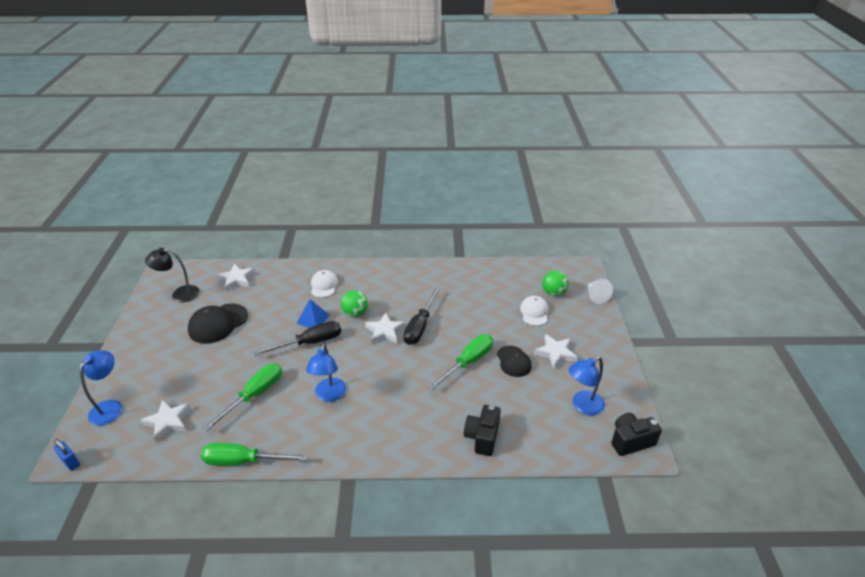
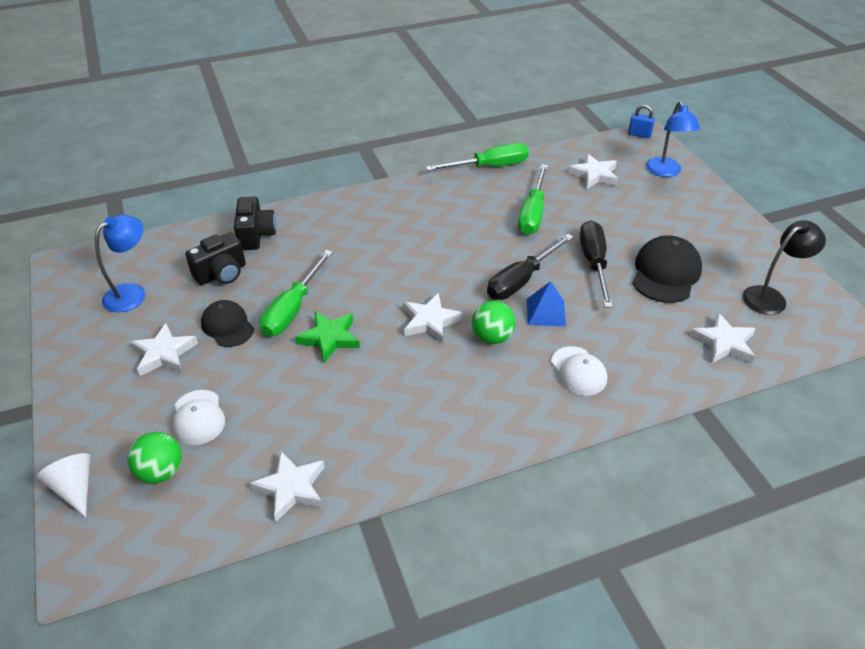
camera: 160 degrees right, 5 degrees up
(329, 395) = (449, 232): blue lamp -> none
(420, 326) = (382, 342): black screwdriver -> black screwdriver (594, 263)
(450, 336) = (329, 338): none -> green star
(491, 273) = (291, 488): none -> white star
(630, 441) = (78, 270): black camera -> black camera (221, 274)

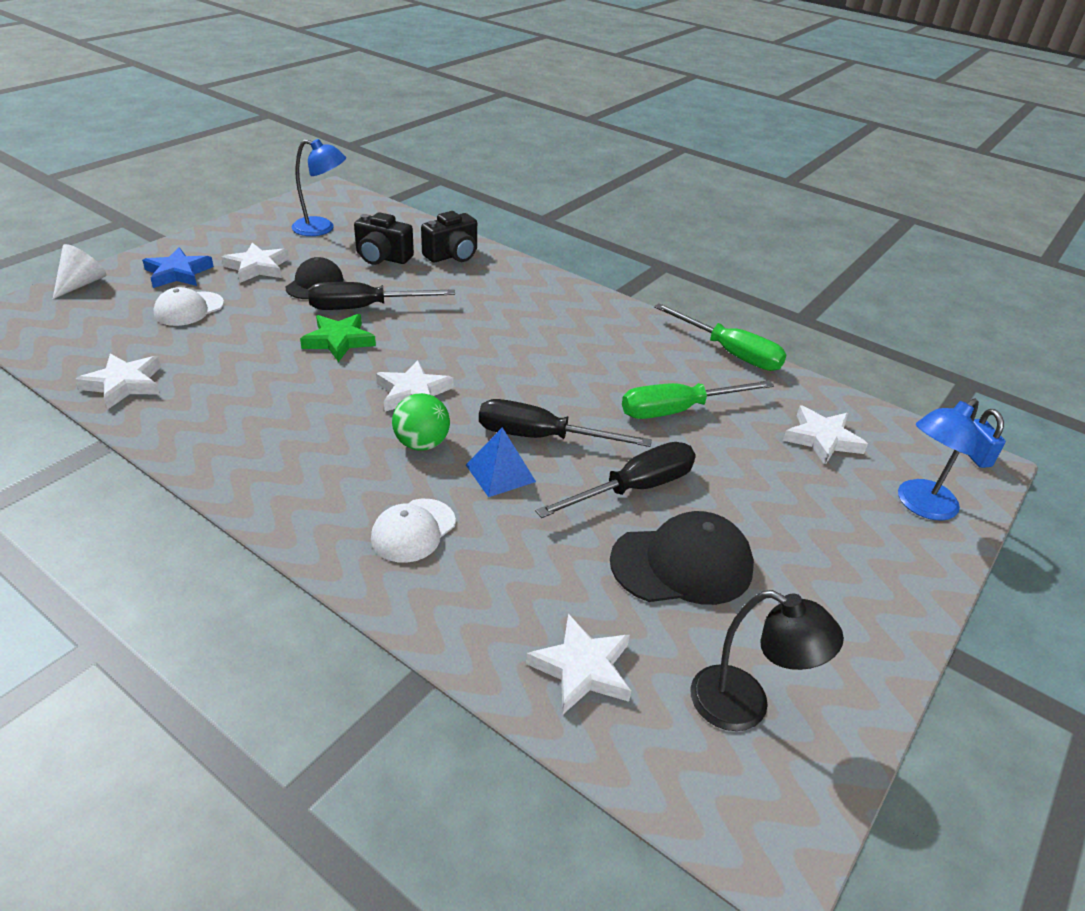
camera: 55 degrees right, 5 degrees down
(122, 410) = (178, 273): none -> blue star
(161, 472) = (115, 314): green ball -> none
(292, 309) = (364, 308): green screwdriver -> black screwdriver

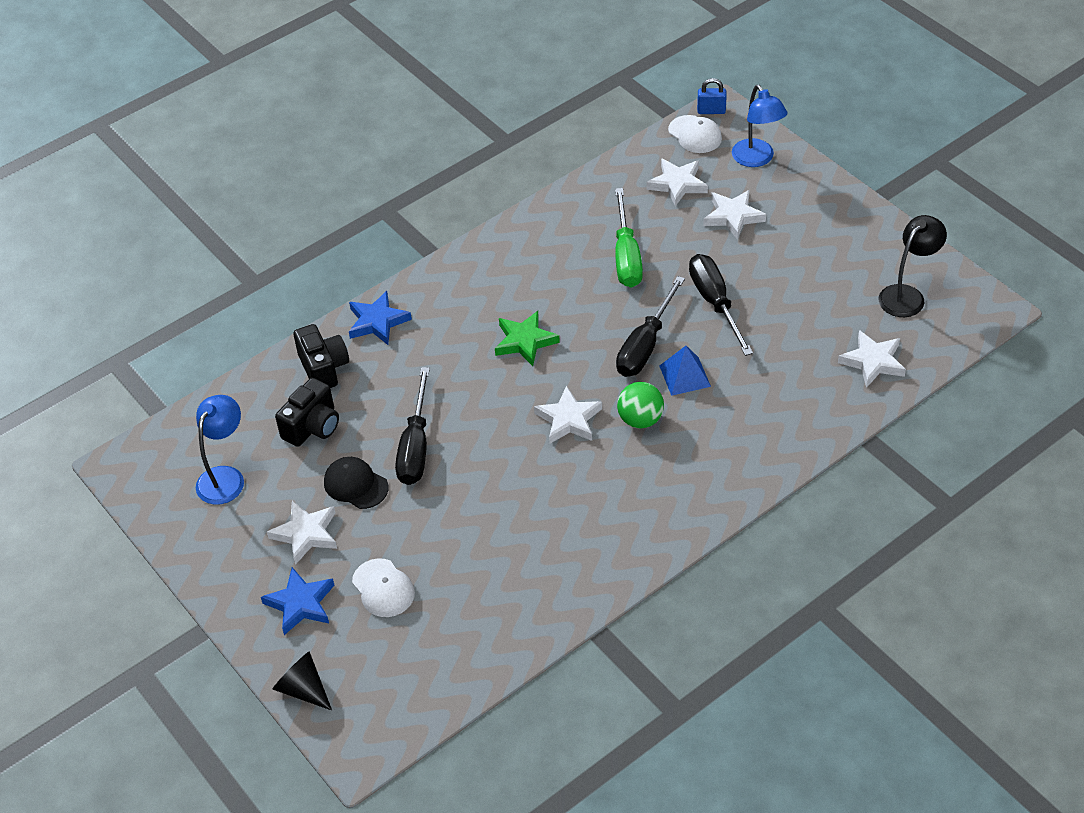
camera: 70 degrees left, 10 degrees up
(82, 284) = (303, 689): white cone -> black cone
(124, 384) = (513, 626): white star -> white star (733, 216)
(339, 341) = (472, 468): green star -> green star (525, 341)
(413, 530) = (740, 432): white cap -> white cap (695, 134)
(517, 274) = (377, 322): none -> blue star
(682, 564) = (794, 295): black cap -> none
(730, 353) = (552, 203): green screwdriver -> none

